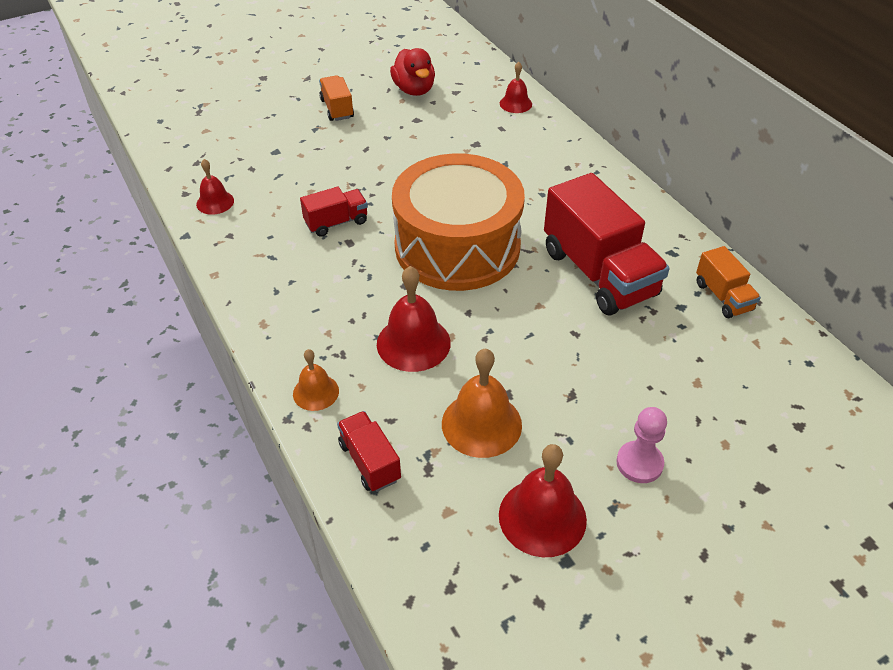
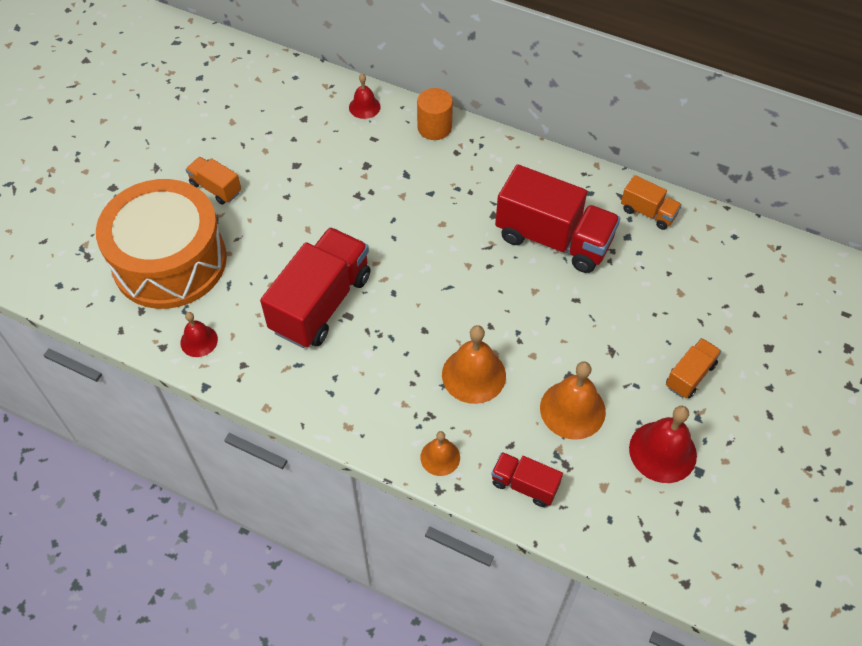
camera: 35 degrees left, 10 degrees up
(336, 222) = (321, 303): red truck -> red truck, size x2.02
(413, 343) = (473, 375): red bell -> orange bell
(414, 90) = (266, 134): red duck -> none
(457, 246) = (434, 272): orange drum -> orange drum (170, 261)
(564, 142) = (434, 127): none -> orange cylinder
(639, 463) = (690, 375): pink pawn -> orange truck

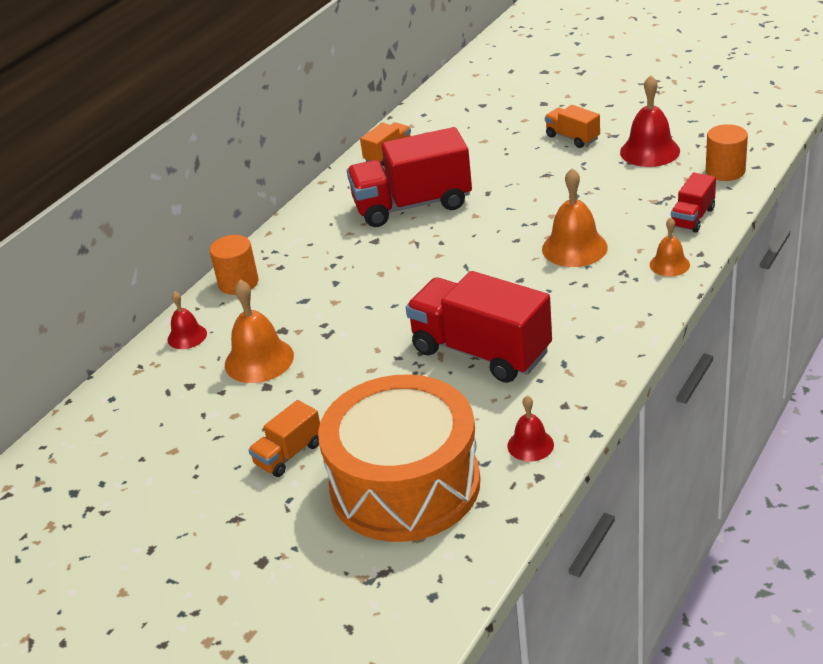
camera: 80 degrees left, 20 degrees down
(553, 239) = (412, 205): red truck -> red truck turned 135 degrees counterclockwise
(572, 409) = (610, 194): orange bell -> orange bell (259, 360)
(620, 527) = (725, 171): none -> orange cylinder

